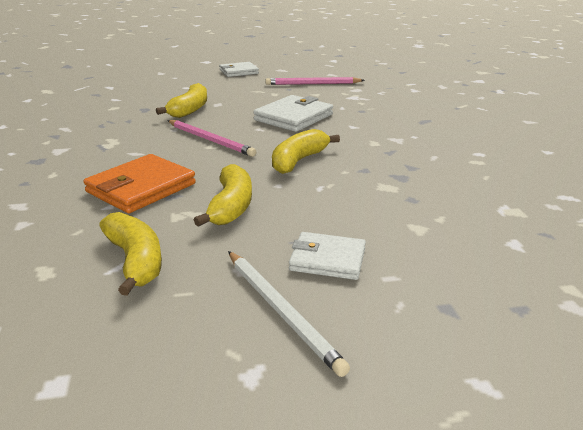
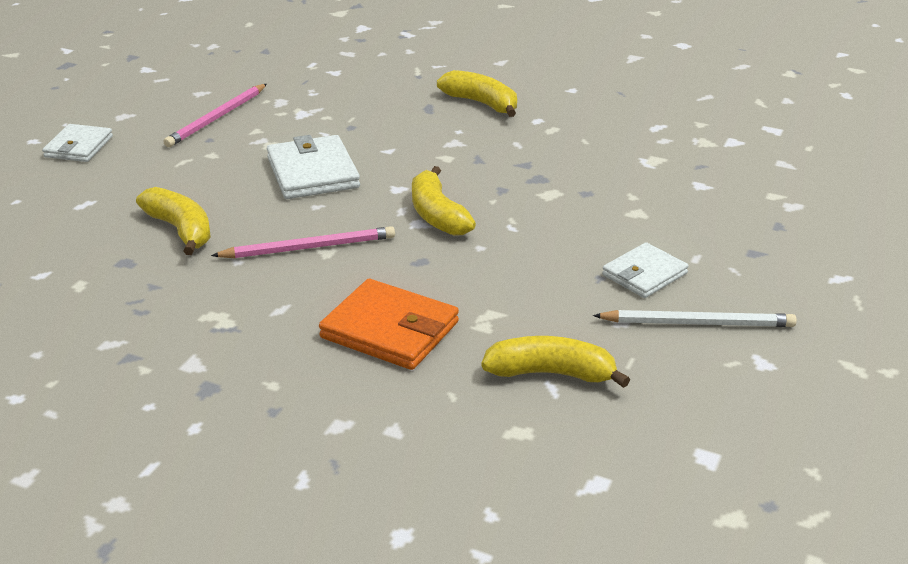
camera: 55 degrees left, 5 degrees up
(141, 188) = (390, 330): orange wallet -> orange wallet turned 45 degrees counterclockwise
(231, 206) = (497, 289): yellow banana -> yellow banana (481, 103)

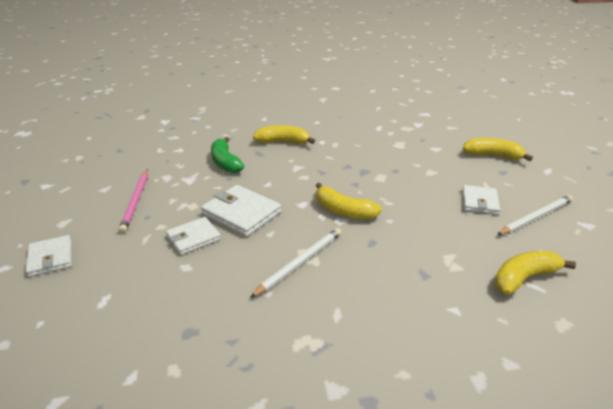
camera: 35 degrees left, 0 degrees up
(181, 230) = (202, 288): yellow banana -> yellow banana (493, 156)
(230, 179) = (193, 238): none -> white wallet
(309, 247) = (300, 262): pink pencil -> white pencil
(370, 106) = (225, 162): none -> green banana
(390, 330) = (415, 295): orange wallet -> none

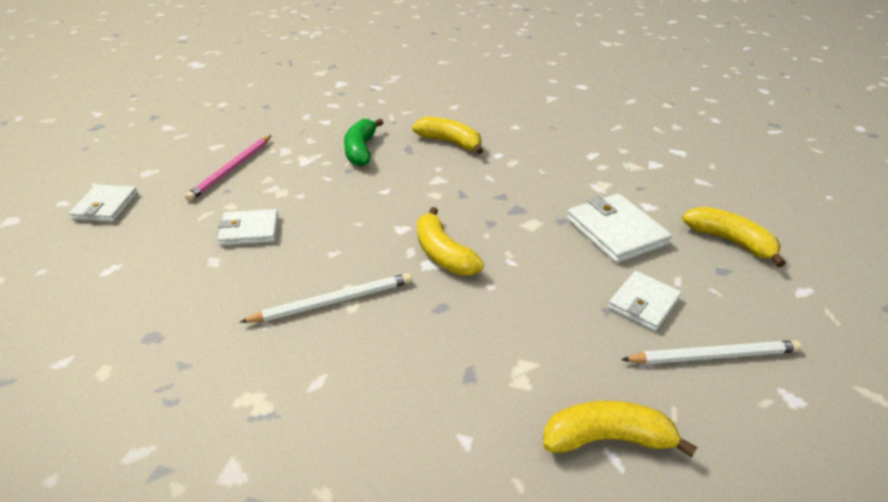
camera: 25 degrees right, 5 degrees up
(241, 213) = (323, 218): white wallet -> white wallet (616, 232)

